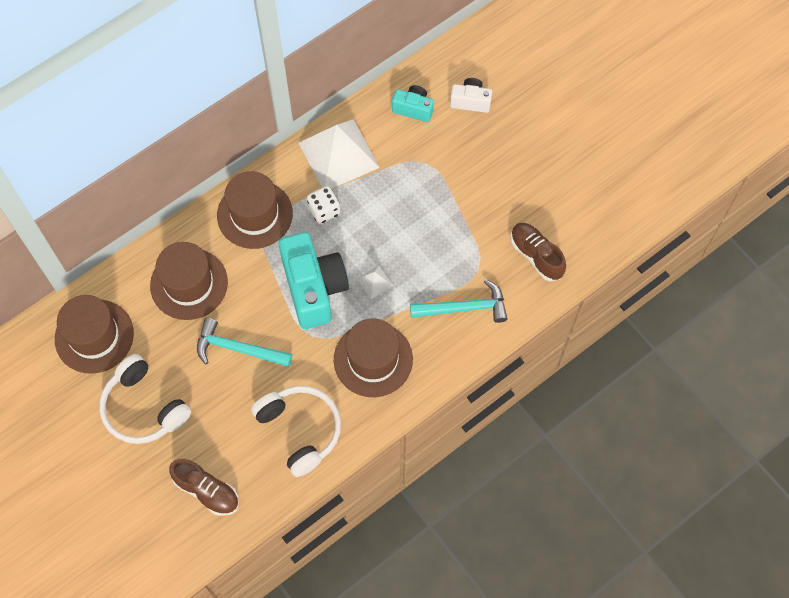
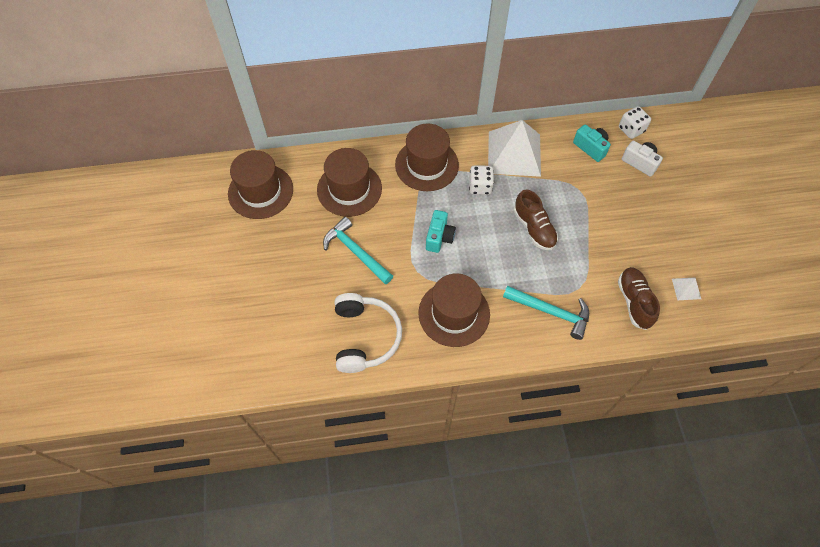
camera: 30 degrees right, 5 degrees down
(143, 408) = (261, 258): white headphones -> none
(207, 490) = (267, 344): brown shoe -> brown shoe (534, 228)
(314, 288) = (439, 237): turquoise camera -> turquoise camera, size x0.51
(375, 282) = (489, 256): white pyramid -> white pyramid (686, 288)
(443, 67) = (631, 129): none -> white dice

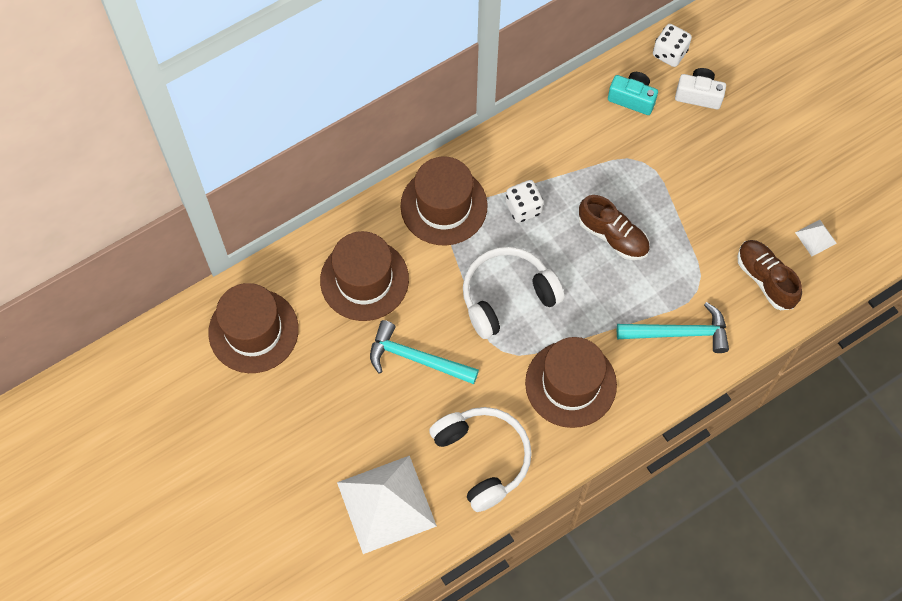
camera: 25 degrees left, 5 degrees up
(439, 237) = (507, 296): turquoise camera -> white headphones
(514, 153) = (543, 145): white pyramid -> white pyramid (386, 504)

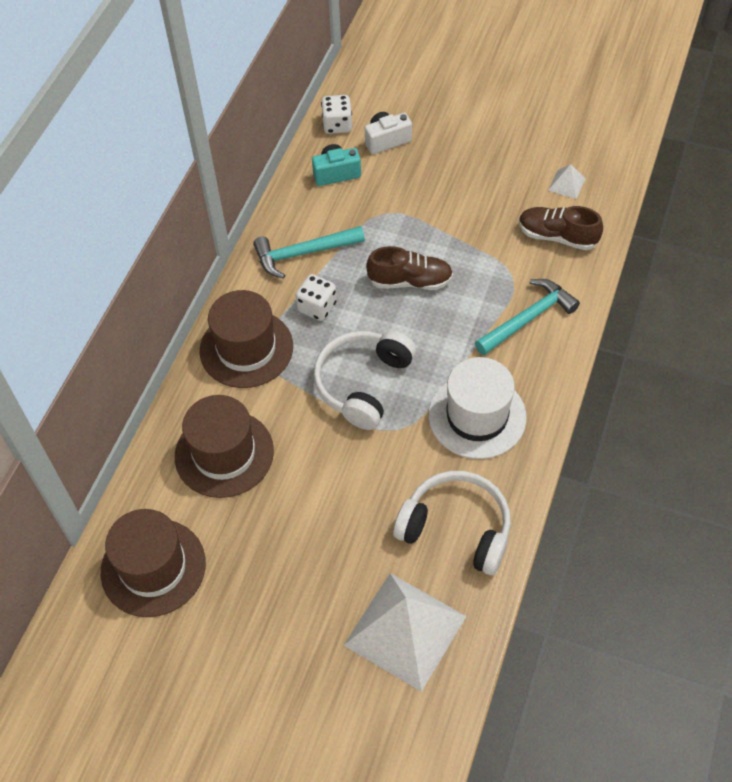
camera: 35 degrees left, 10 degrees down
(416, 359) = (327, 487): turquoise hammer -> turquoise hammer (303, 253)
(570, 384) = (477, 416): brown hat -> white hat

